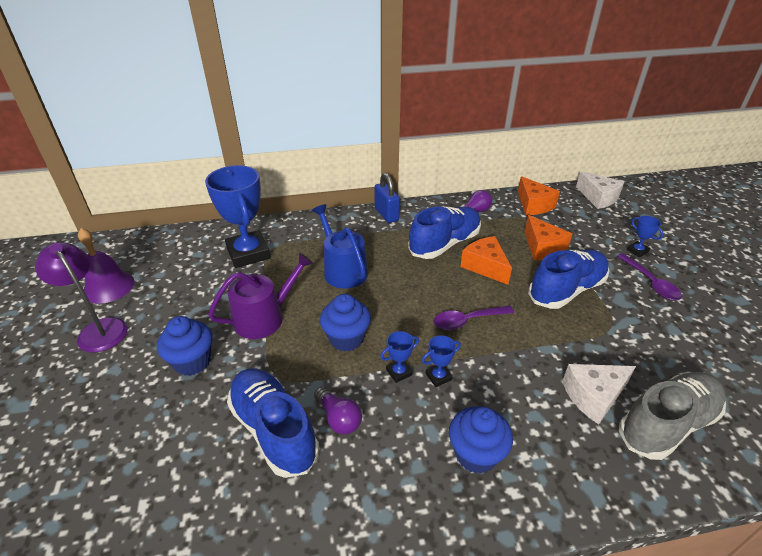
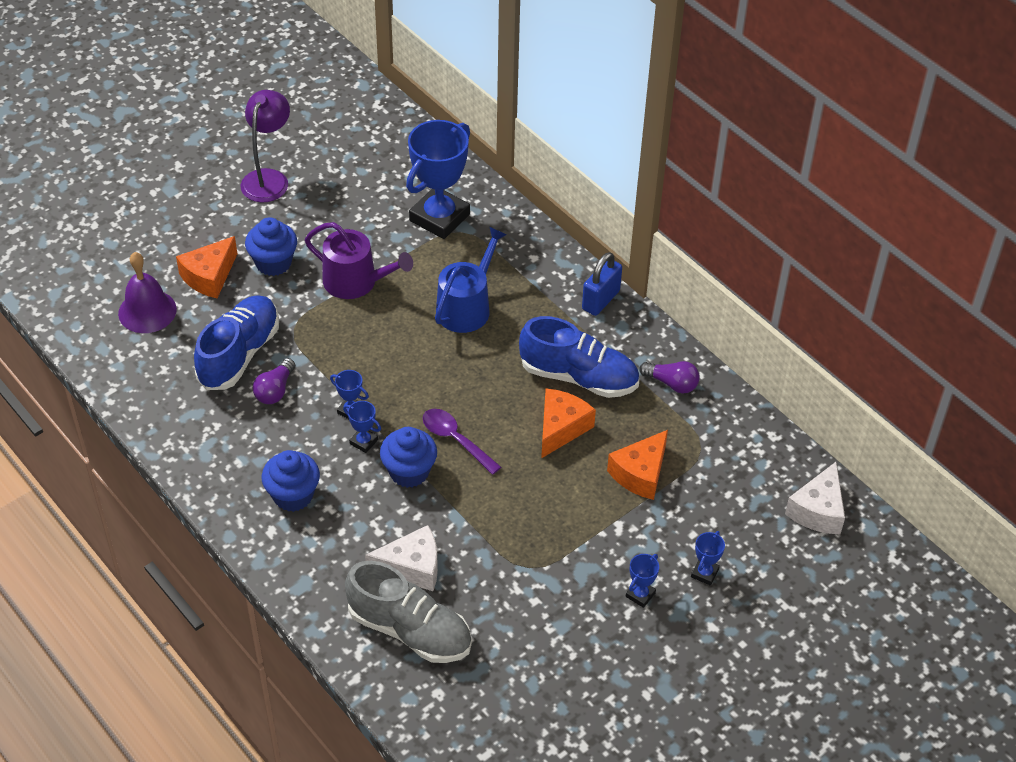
camera: 60 degrees right, 10 degrees up
(108, 286) = (321, 147): purple bell -> purple bell (147, 311)
(346, 338) = (368, 355): blue cupcake -> blue cupcake (409, 472)
(533, 205) = (739, 441): orange cheese -> orange cheese (209, 276)
(566, 290) = (568, 514): blue shoe -> none
(593, 396) = (412, 567): white cheese -> white cheese turned 135 degrees clockwise
(650, 283) = (640, 595): purple spoon -> blue trophy

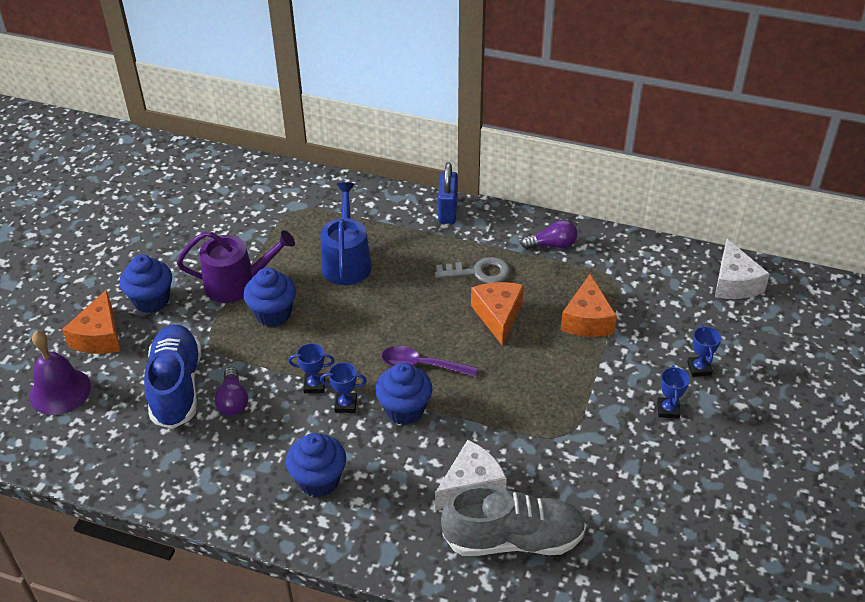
camera: 30 degrees left, 5 degrees down
(268, 178) = (96, 238): purple lamp -> none
(365, 326) = (273, 314): none -> blue cupcake
(439, 217) = (269, 207): blue trophy -> none
(579, 377) = (479, 272): blue shoe -> grey key

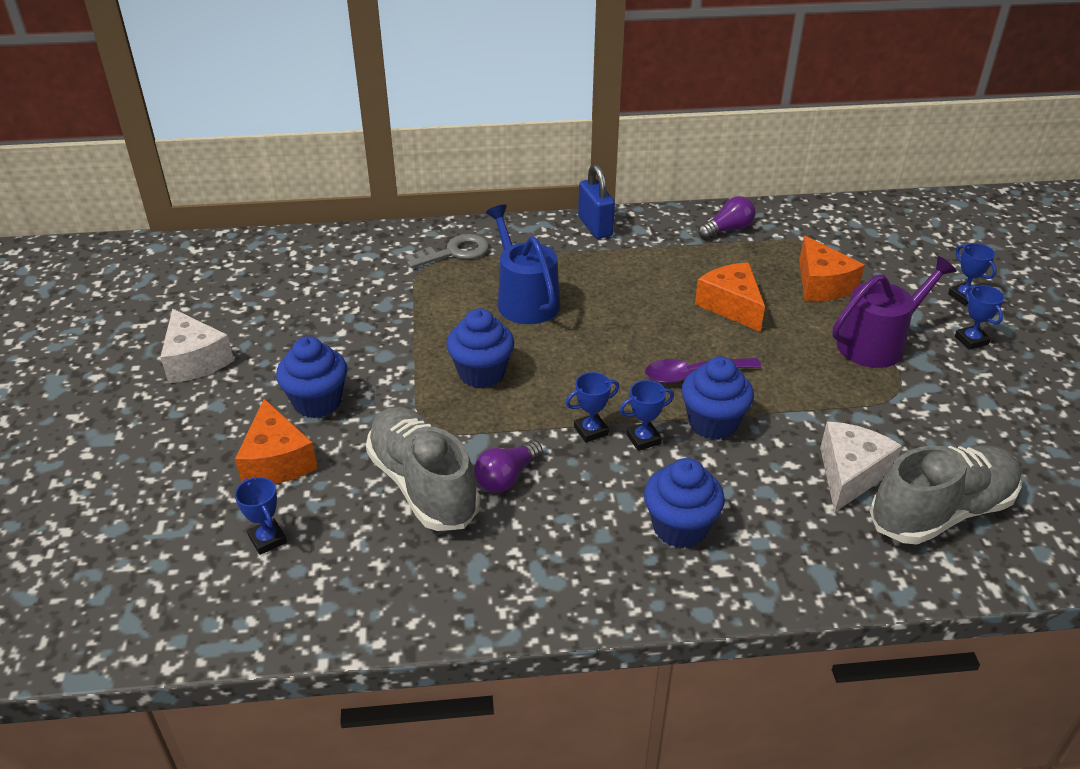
camera: 25 degrees left, 5 degrees down
(60, 391) = (267, 539): purple bell -> blue trophy
(176, 387) = (423, 485): blue shoe -> grey shoe
(233, 401) = (507, 477): purple light bulb -> purple light bulb turned 75 degrees clockwise
(237, 283) = (413, 355): purple watering can -> purple watering can (877, 343)
(479, 272) = (676, 272): grey key -> grey key (454, 252)
(734, 283) = (925, 217): white cheese -> white cheese (195, 360)

